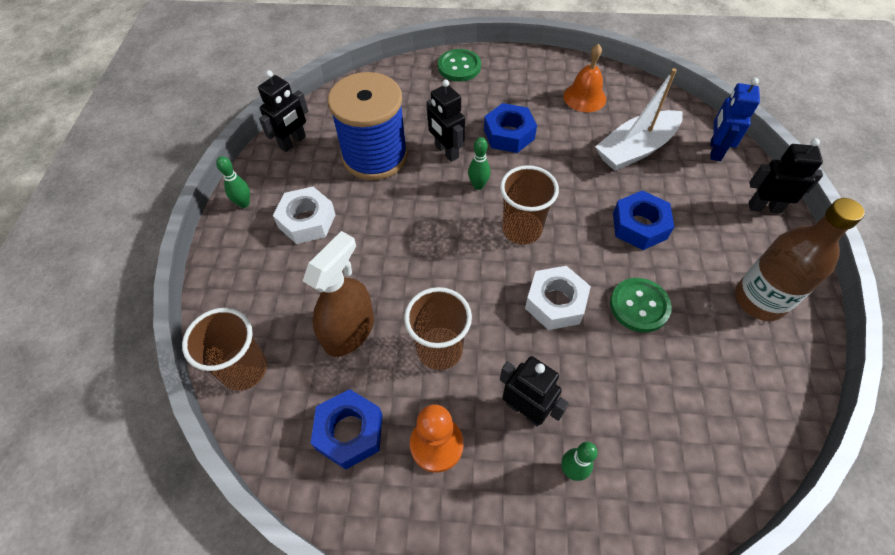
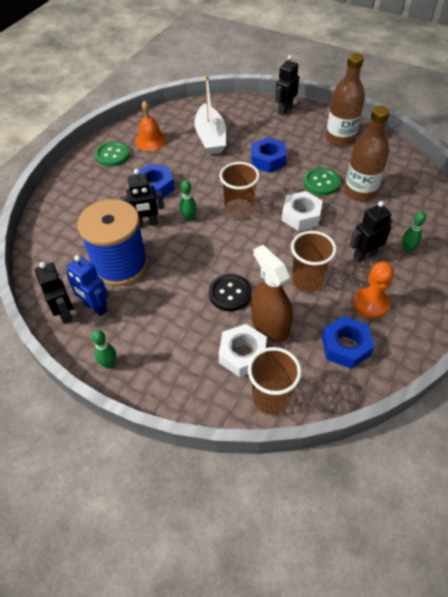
camera: 65 degrees left, 5 degrees down
(307, 221) = (156, 325): white nut -> white nut (242, 354)
(380, 272) = (230, 293): none -> black button
(459, 67) = (67, 188): green button -> green button (112, 155)
(656, 365) = (360, 192): none -> brown bottle
(715, 150) = (234, 108): blue robot -> blue robot (95, 307)

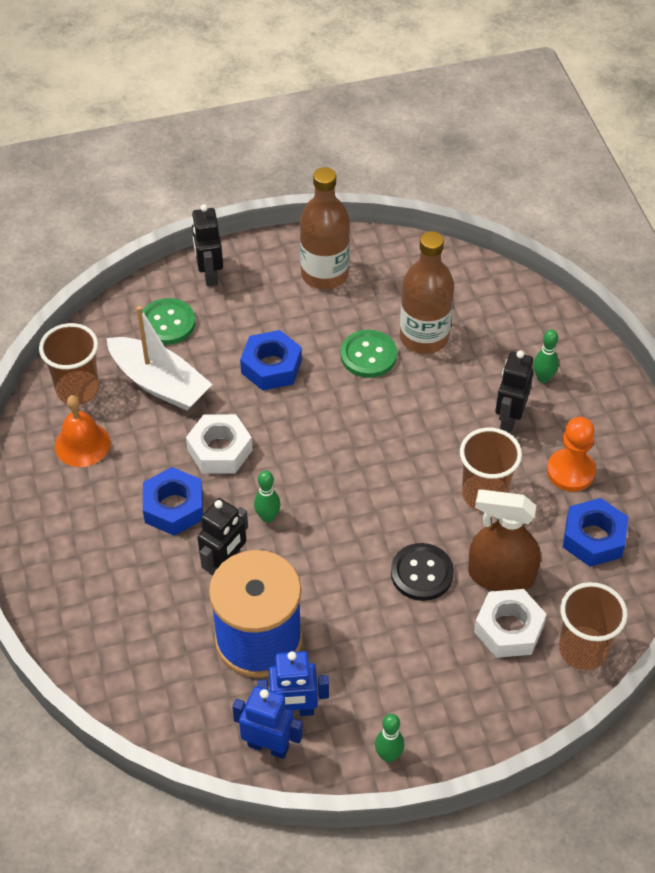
camera: 45 degrees left, 0 degrees up
(65, 313) = (268, 746): black robot -> blue robot
(112, 155) = (56, 503): green button -> green button (167, 323)
(239, 210) = (315, 462): brown cup -> brown cup (78, 390)
(301, 216) = (393, 417): white nut -> white nut (220, 450)

